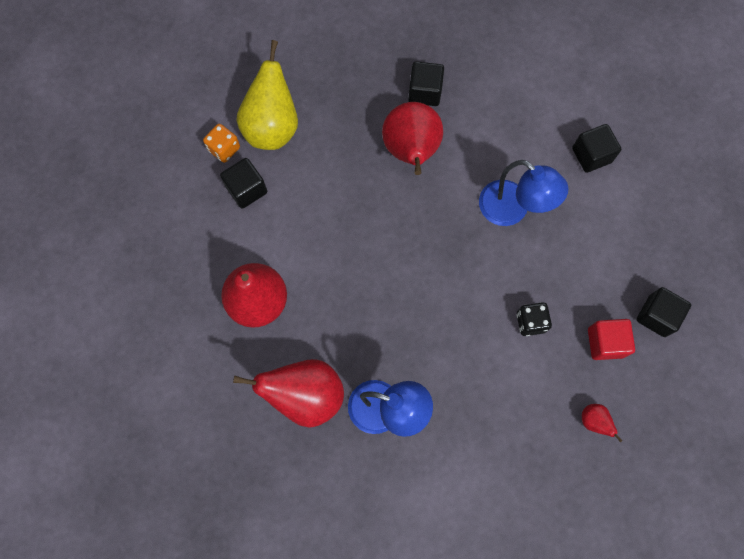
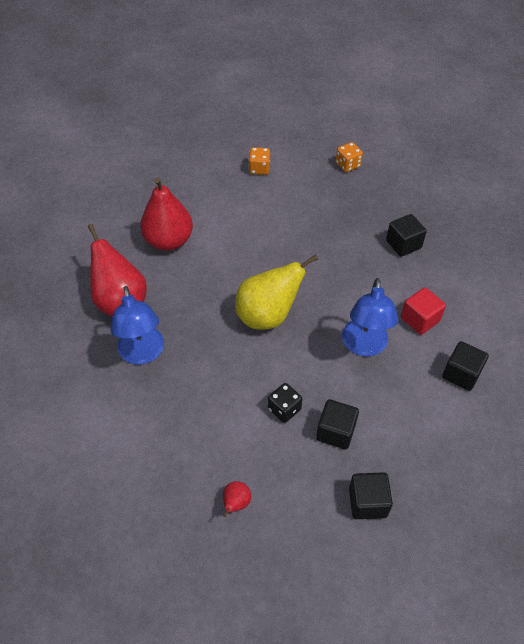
camera: 55 degrees right, 20 degrees down
(246, 189) = (241, 194): black cube -> black cube (335, 432)
(272, 127) = (296, 182): yellow pear -> yellow pear (268, 315)
(286, 63) = (348, 165): none -> orange dice
(411, 151) = (351, 261): red pear -> none
(605, 342) = (311, 474): red cube -> red cube (420, 319)

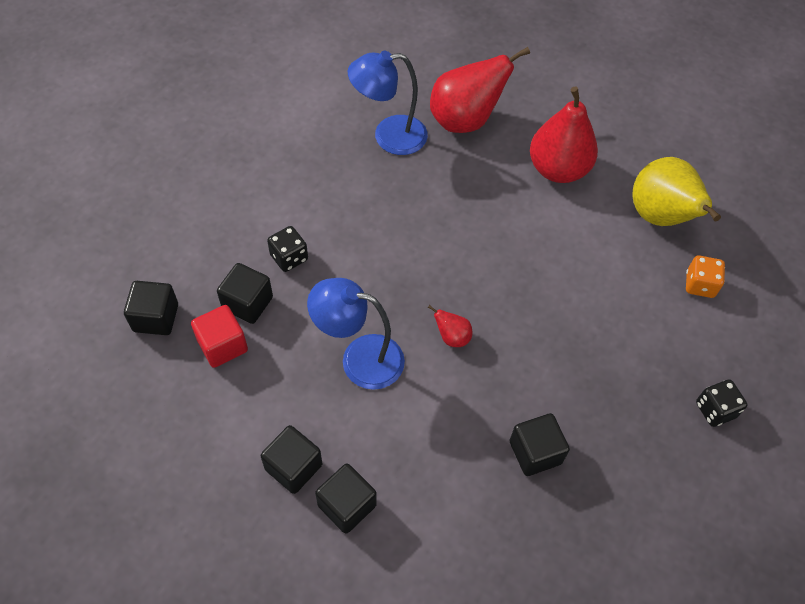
camera: 95 degrees right, 5 degrees up
(236, 503) = (192, 201): red pear -> red pear (452, 337)
(268, 315) = (424, 259): yellow pear -> yellow pear (661, 217)
(348, 165) = (715, 410): orange dice -> black dice
(420, 319) = (391, 438): red cube -> red cube (222, 345)
(475, 338) = (347, 505): none -> black cube

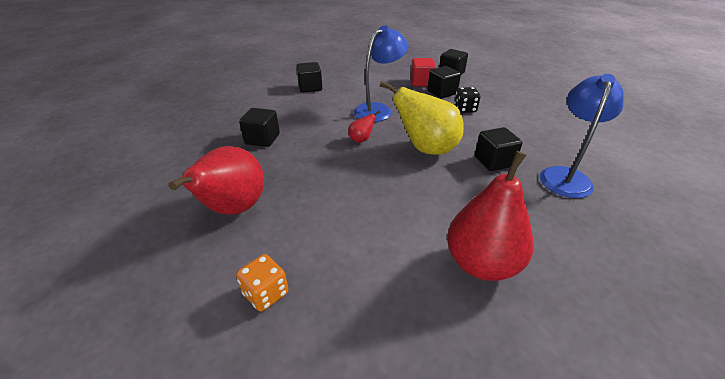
camera: 125 degrees right, 20 degrees down
(293, 467) = (342, 82): black cube -> black cube (494, 161)
(465, 120) = (578, 227): red pear -> red pear (233, 209)
(661, 217) = (365, 317): yellow pear -> yellow pear (426, 149)
(715, 410) = (174, 226): black dice -> none

